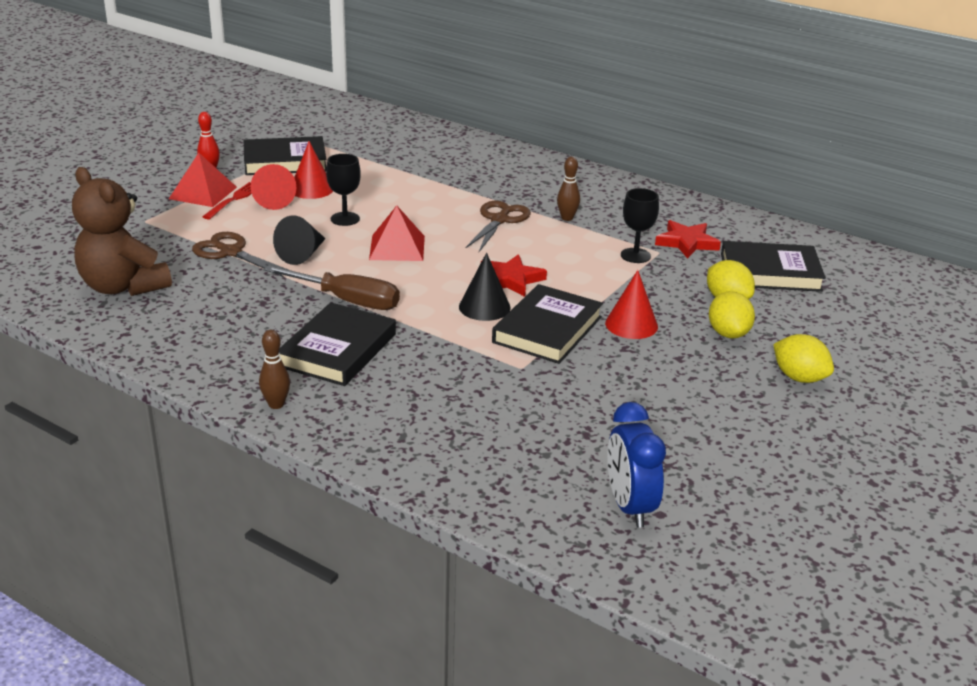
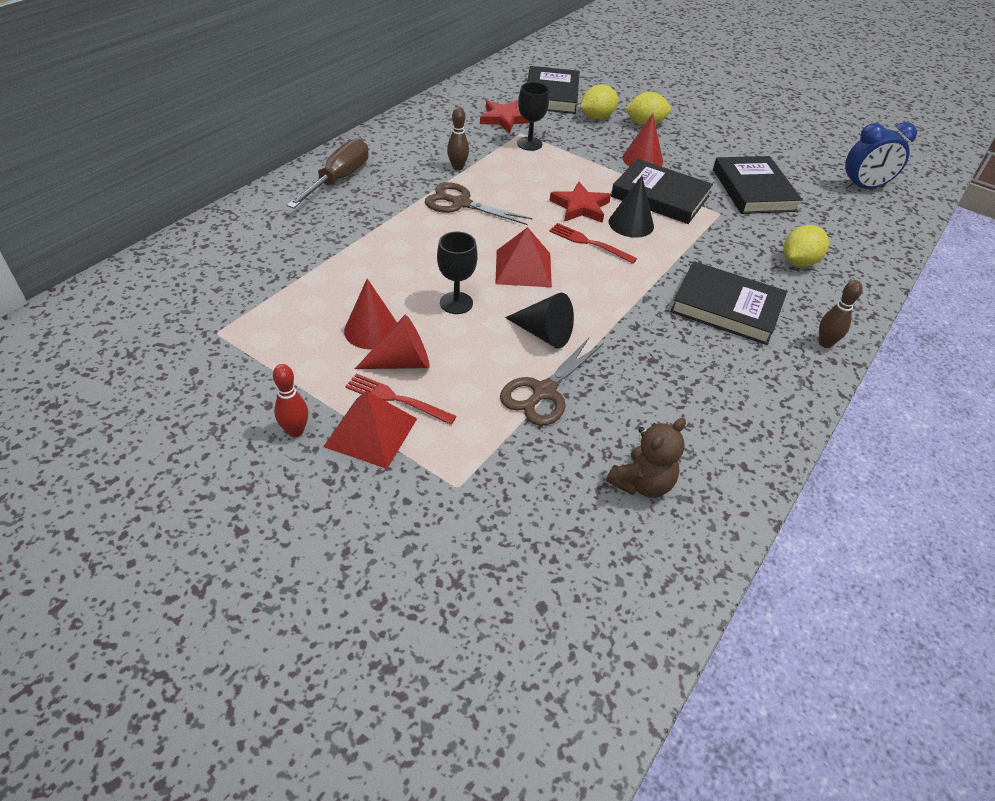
camera: 90 degrees left, 15 degrees up
(123, 287) = (642, 483): brown teddy bear -> brown teddy bear, size x0.59
(285, 161) = (278, 356): black book -> black book (753, 190)
(347, 301) = (637, 301): brown screwdriver -> brown screwdriver (339, 179)
(443, 281) = (588, 243): none -> red fork
(799, 378) = (694, 110): yellow lemon -> yellow lemon (798, 262)

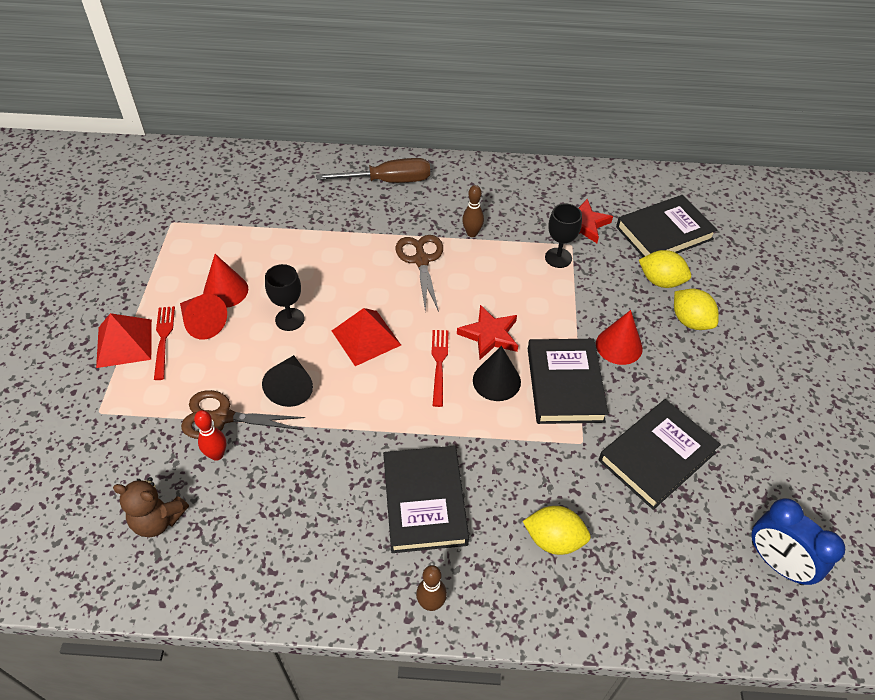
camera: 60 degrees right, 5 degrees up
(295, 431) = (105, 307): red bowling pin -> red bowling pin (217, 454)

